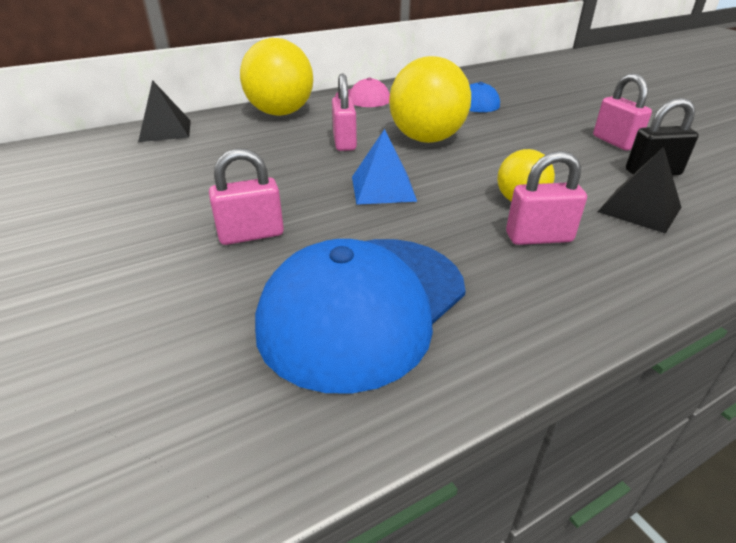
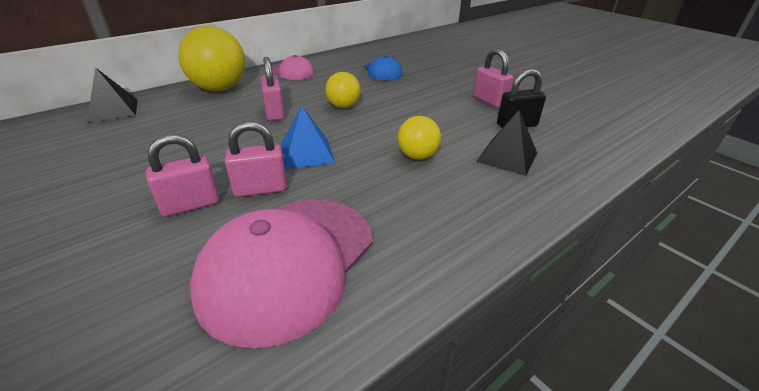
camera: 10 degrees left, 0 degrees up
(363, 307) = (288, 263): blue cap -> pink cap
(426, 139) = (343, 106): yellow ball -> yellow ball, size x0.54
(538, 237) = (431, 187): pink padlock -> pink padlock (260, 189)

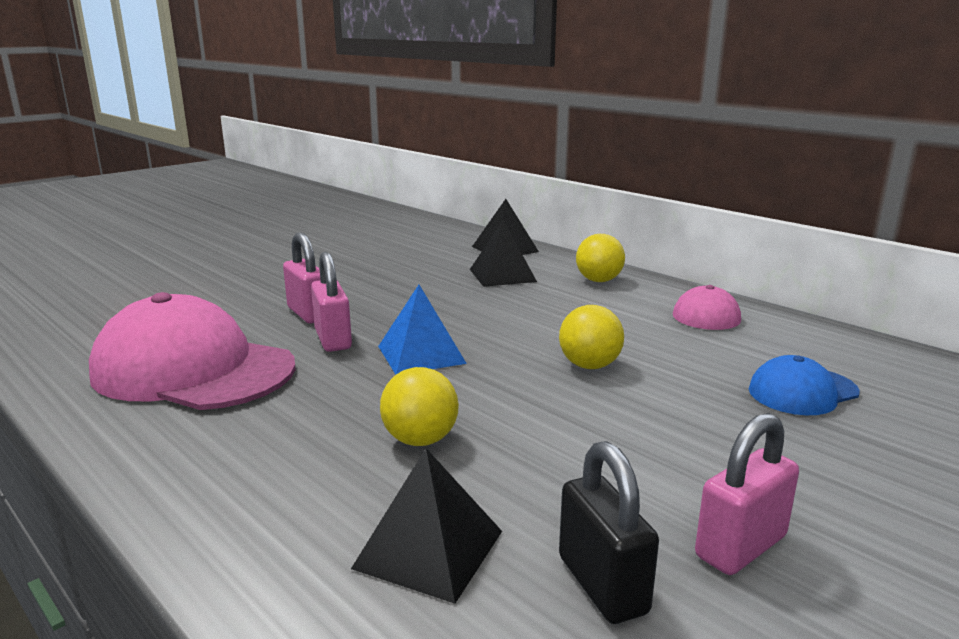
camera: 85 degrees right, 15 degrees down
(176, 116) = (502, 275): none -> black pyramid
(219, 88) = (598, 280): yellow ball -> yellow ball, size x0.54
(274, 113) = (537, 321): pink padlock -> none

